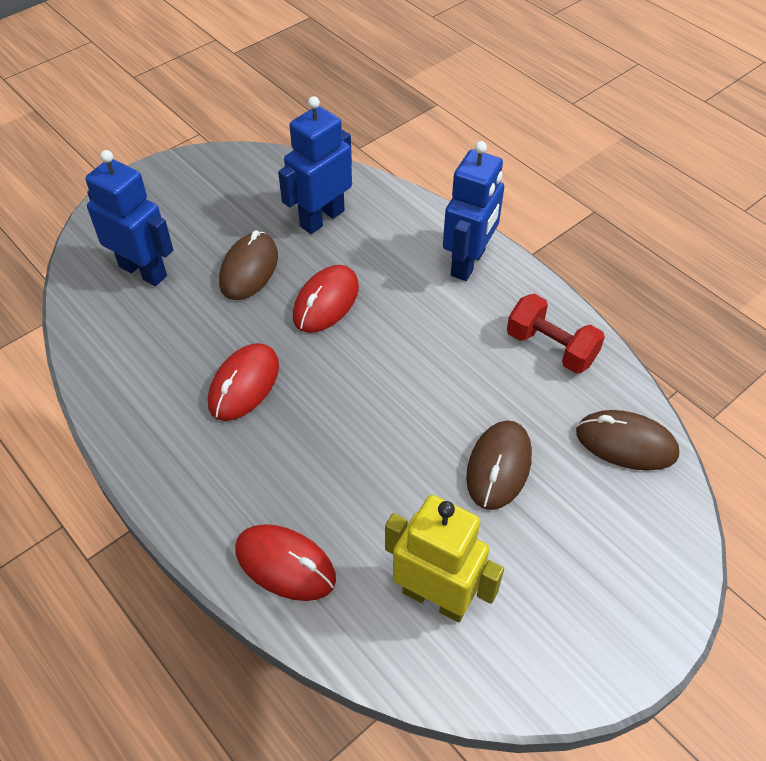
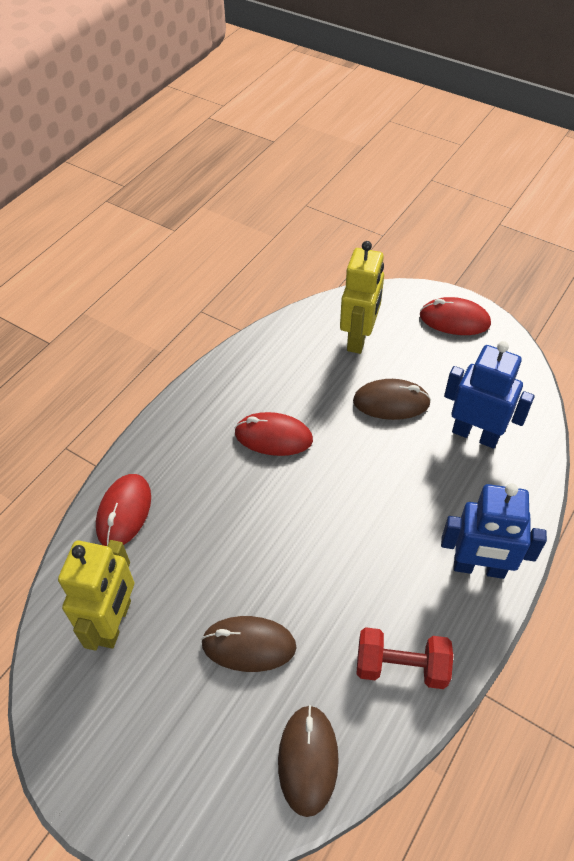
camera: 75 degrees right, 0 degrees up
(143, 271) = (359, 338): blue robot -> yellow robot
(326, 302) = (379, 466): red mouse -> red mouse (454, 320)
(551, 348) = (401, 666): red dumbbell -> red dumbbell turned 75 degrees clockwise

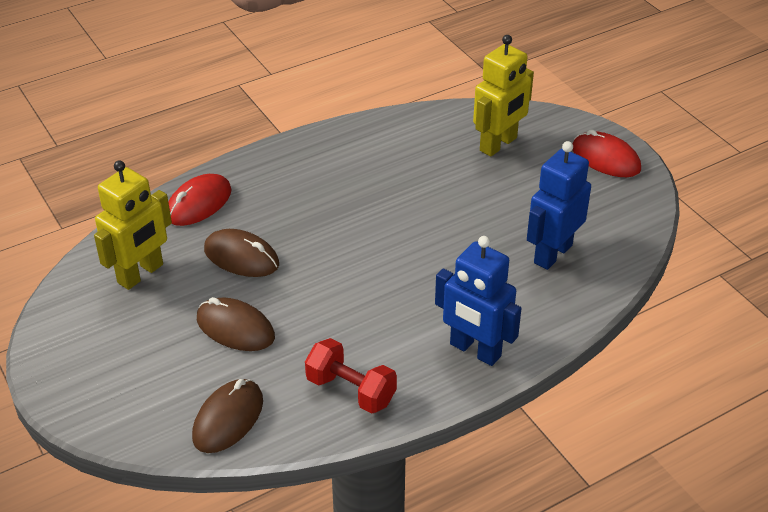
camera: 25 degrees right, 10 degrees down
(273, 437) = (362, 193): red mouse -> none
(391, 402) = (490, 203): brown mouse -> brown mouse (241, 257)
(475, 434) = (552, 254): blue robot -> blue robot turned 105 degrees counterclockwise

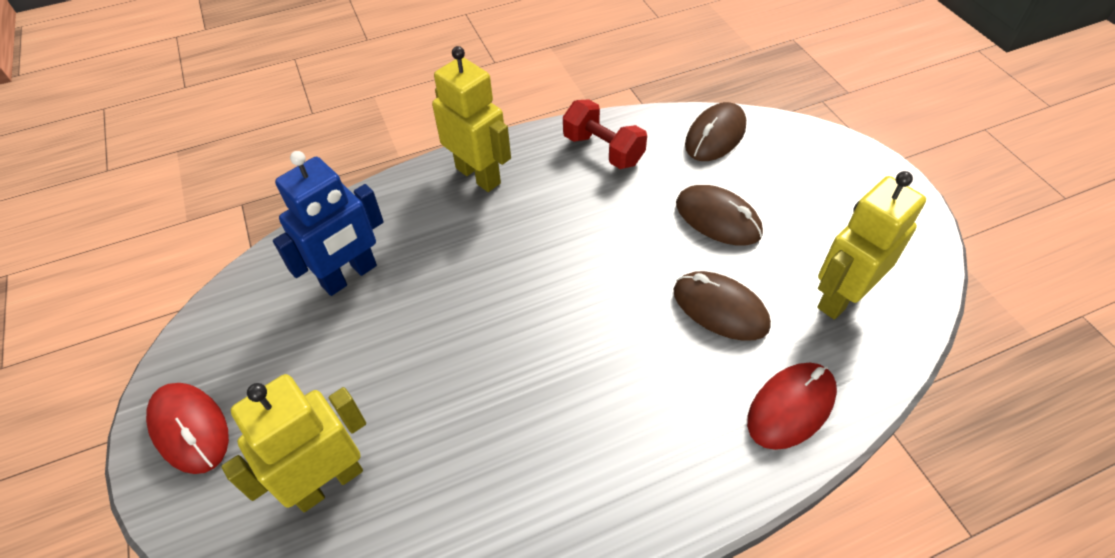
camera: 170 degrees left, 10 degrees up
(475, 350) = (478, 175): blue robot -> yellow robot

